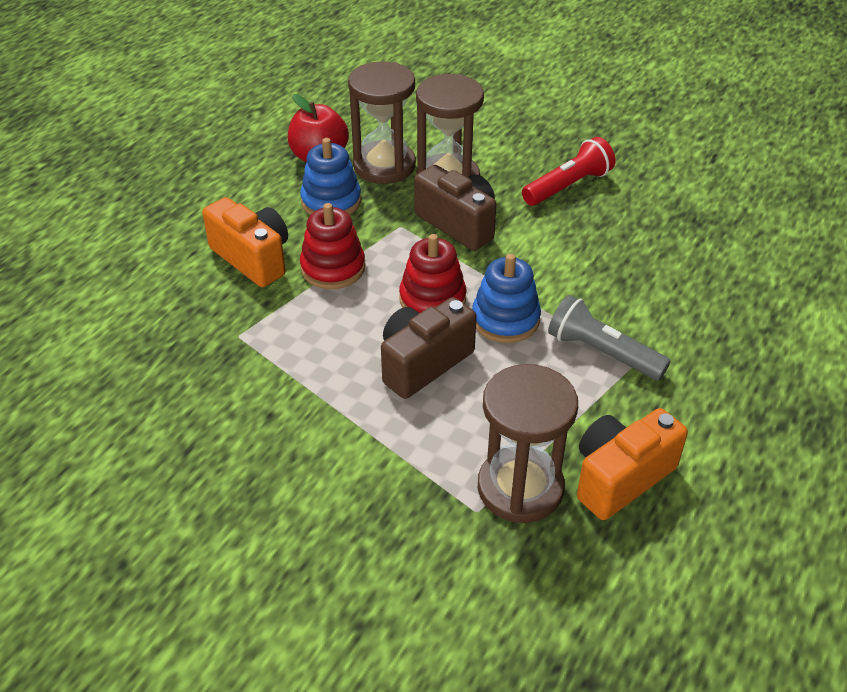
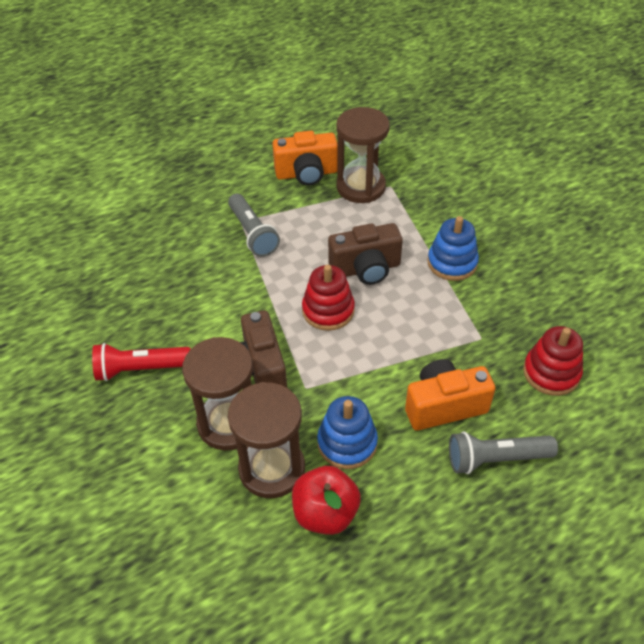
camera: 150 degrees left, 5 degrees up
(185, 236) = (496, 459): none -> grey flashlight
(253, 258) = (444, 406): orange camera -> orange camera turned 90 degrees clockwise
(333, 268) = (384, 368): red stacking toy -> red stacking toy (551, 373)
(505, 319) = (291, 276): blue stacking toy -> blue stacking toy (452, 263)

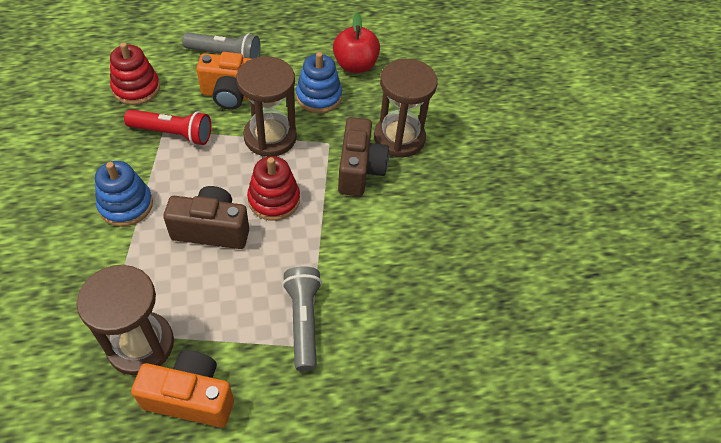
camera: 165 degrees left, 5 degrees up
(141, 369) = (460, 205): red flashlight -> red flashlight (173, 133)
(272, 469) = (379, 100): brown hourglass -> brown hourglass (270, 137)

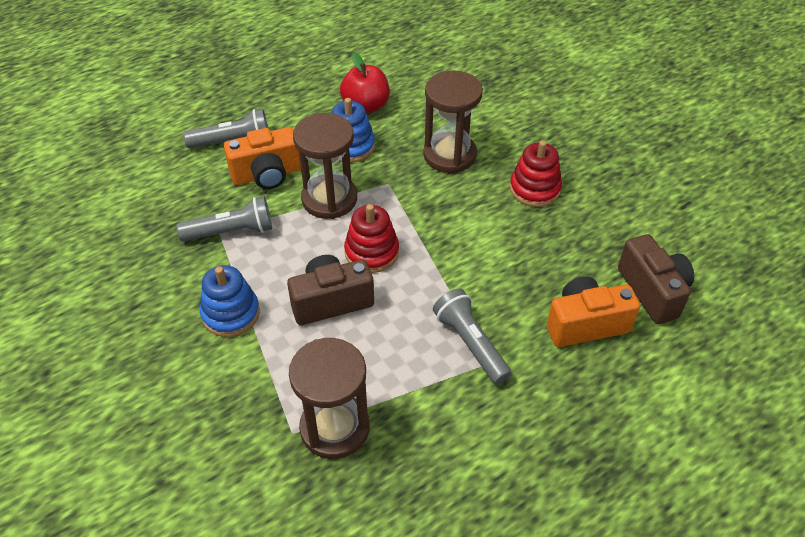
camera: 20 degrees left, 5 degrees down
(136, 88) = (163, 204): red stacking toy -> red stacking toy (534, 189)
(173, 133) = (231, 232): red flashlight -> grey flashlight
(190, 397) = (414, 451): orange camera -> orange camera (585, 324)
(359, 170) = (432, 196): brown camera -> brown camera (653, 291)

